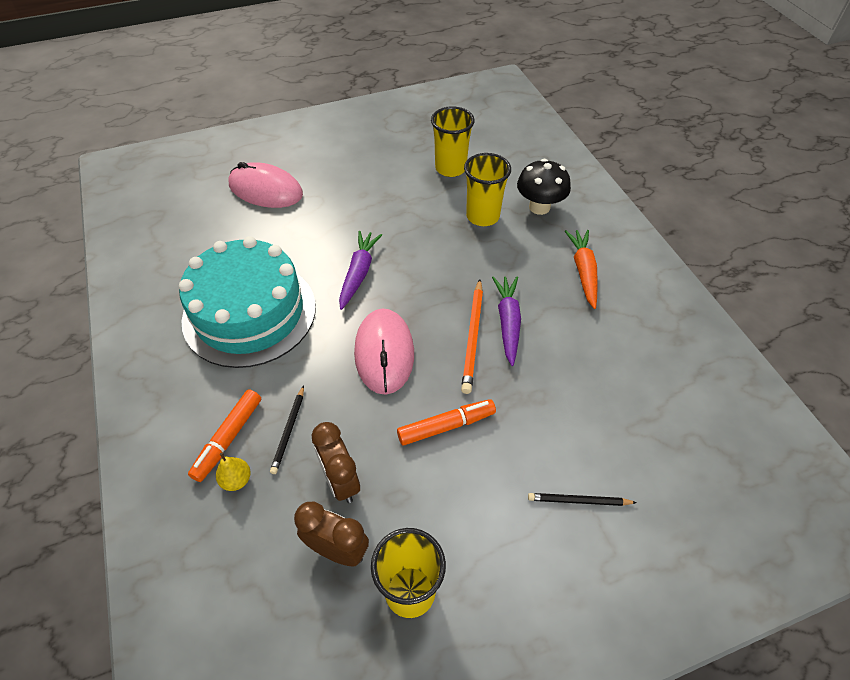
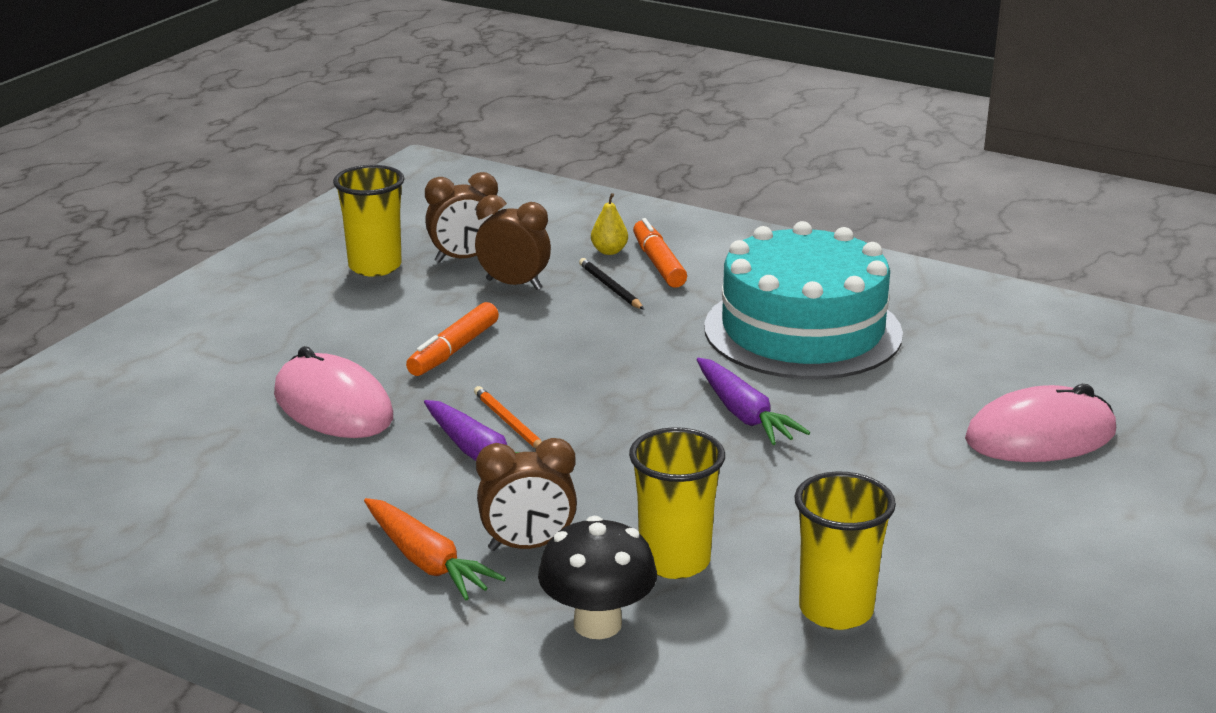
camera: 140 degrees right, 25 degrees down
(384, 353) = (598, 367): pink mouse -> pink mouse (333, 406)
(473, 337) = (509, 423): orange pencil -> orange pencil, size x0.63
(533, 255) = (528, 546): none -> brown clock
(579, 501) = (257, 362): black pencil -> none

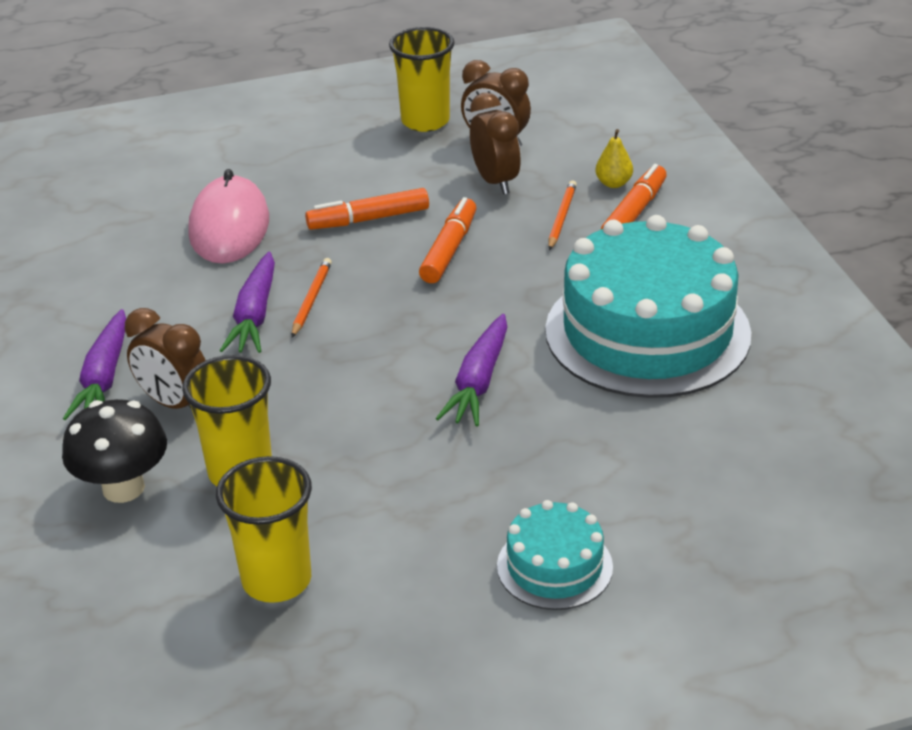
camera: 45 degrees right, 10 degrees up
(426, 561) = (104, 378): orange carrot -> purple carrot
(561, 342) = (449, 249): none -> orange marker
(610, 287) = (561, 217): black pencil -> orange pencil
(999, 493) = (554, 566): none -> turquoise cake
(1040, 436) = (680, 538): pink mouse -> none

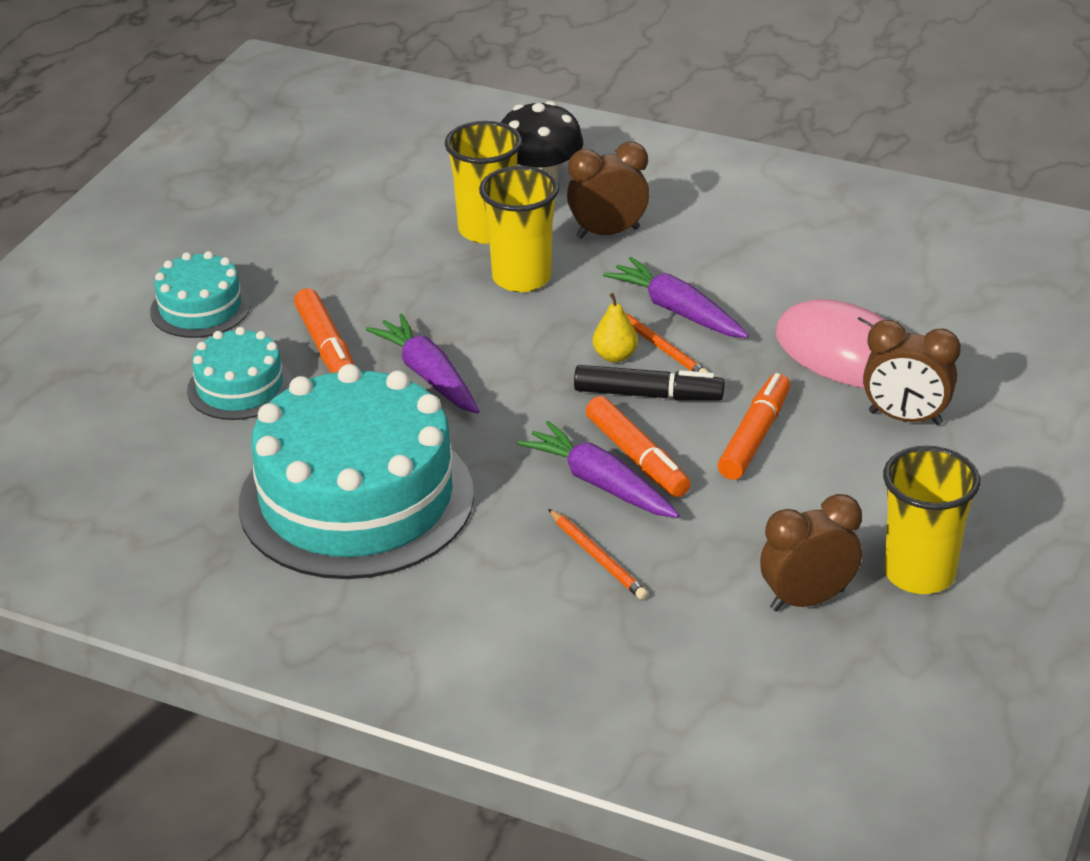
camera: 130 degrees right, 0 degrees up
(104, 378) = (685, 215): purple carrot -> purple carrot (600, 483)
(277, 580) = (361, 203): yellow cup -> yellow cup (521, 278)
(375, 277) = (648, 395): none -> black marker
(495, 181) = (723, 552): brown clock -> brown clock (905, 418)
(613, 183) = (613, 633): yellow pear -> yellow pear (615, 356)
(617, 466) = (239, 387): none -> turquoise cake
(634, 212) = (541, 612): orange marker -> orange marker (326, 347)

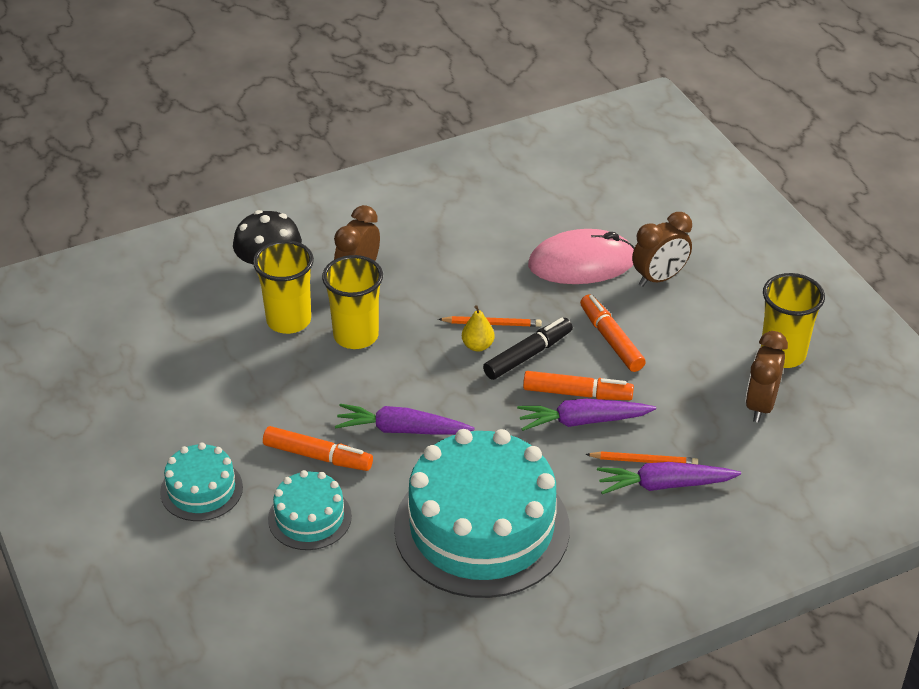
camera: 50 degrees left, 5 degrees up
(677, 311) = (466, 297): purple carrot -> purple carrot (664, 485)

